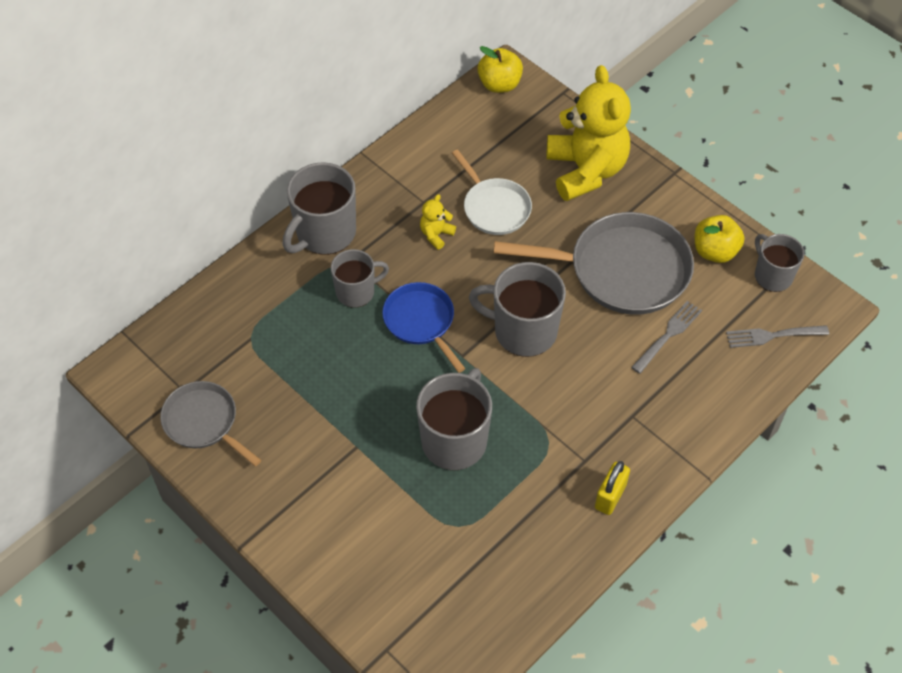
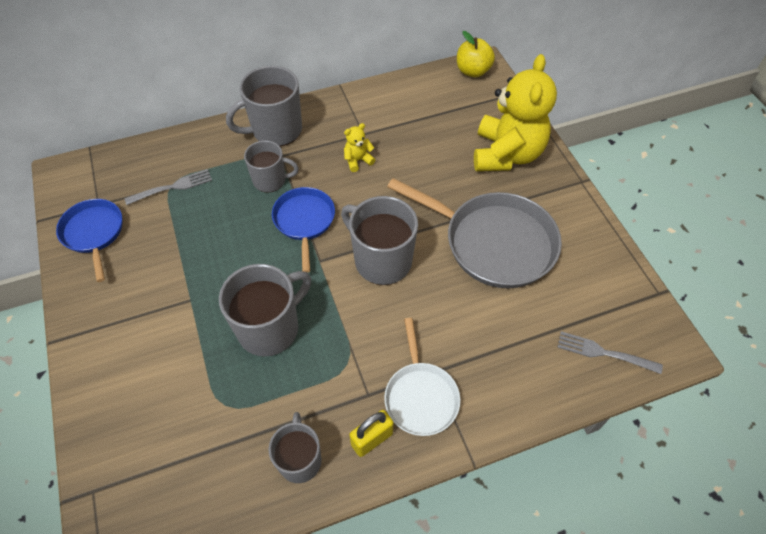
camera: 25 degrees right, 0 degrees up
(204, 422) = (94, 233): grey pan -> blue pan
(494, 207) = (415, 156): white pan -> white pan (420, 396)
(668, 335) = (504, 314): grey fork -> grey fork (172, 187)
(715, 251) = (585, 257): yellow apple -> none
(772, 275) = (629, 298): grey mug -> grey mug (300, 459)

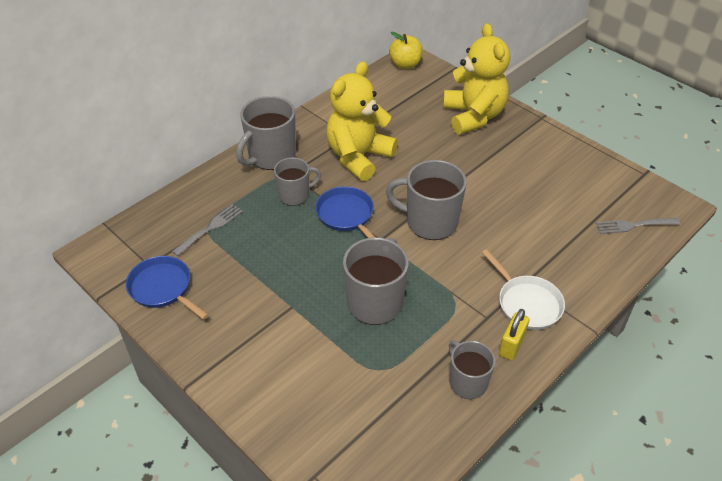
camera: 25 degrees left, 10 degrees down
(358, 160) = (358, 157): yellow teddy bear -> yellow teddy bear, size x2.48
(493, 243) = (506, 180): grey pan -> none

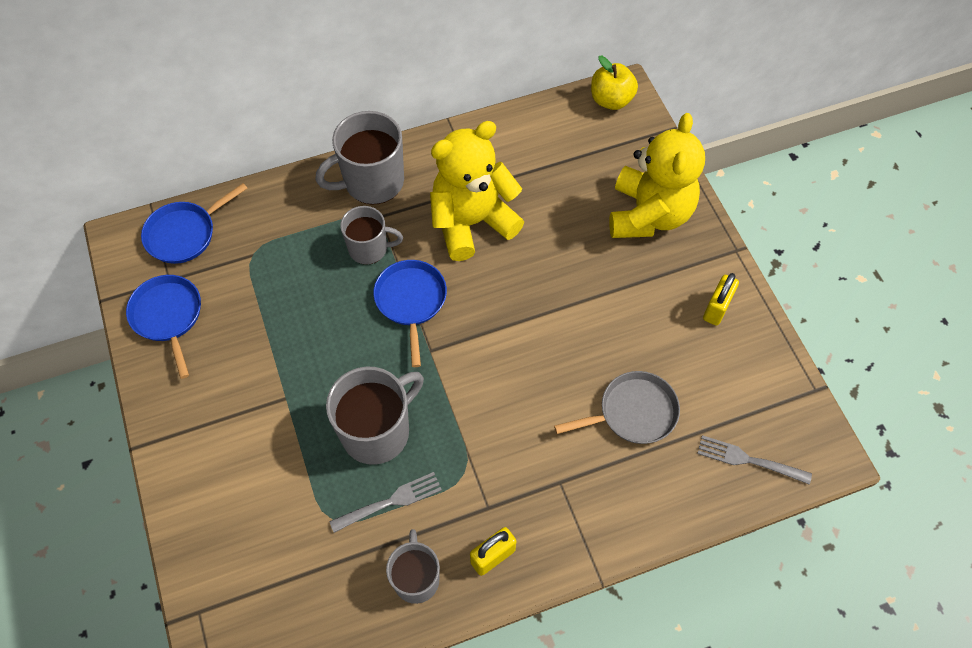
camera: 25 degrees right, 15 degrees up
(144, 232) = (185, 234): none -> blue pan
(210, 229) = (254, 258): grey fork -> grey fork (389, 502)
(430, 222) = (501, 350): grey mug -> none
(526, 303) = (545, 509): white pan -> none
(543, 226) = (633, 412): none -> grey pan
(553, 152) = (716, 308): none -> yellow padlock

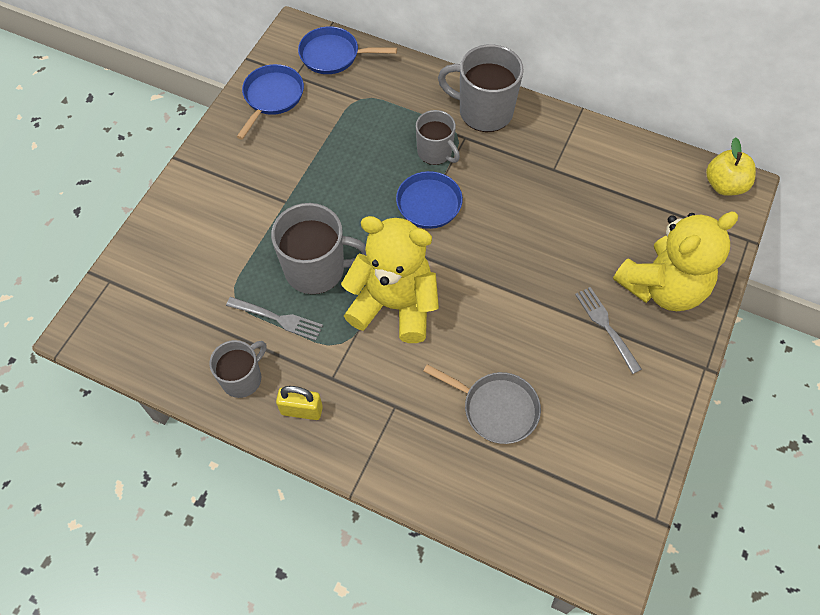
camera: 45 degrees right, 0 degrees up
(472, 222) = (523, 189): yellow teddy bear -> yellow teddy bear (394, 305)
(716, 308) = (641, 395): yellow padlock -> none
(749, 460) = (545, 518): grey fork -> grey fork (606, 327)

